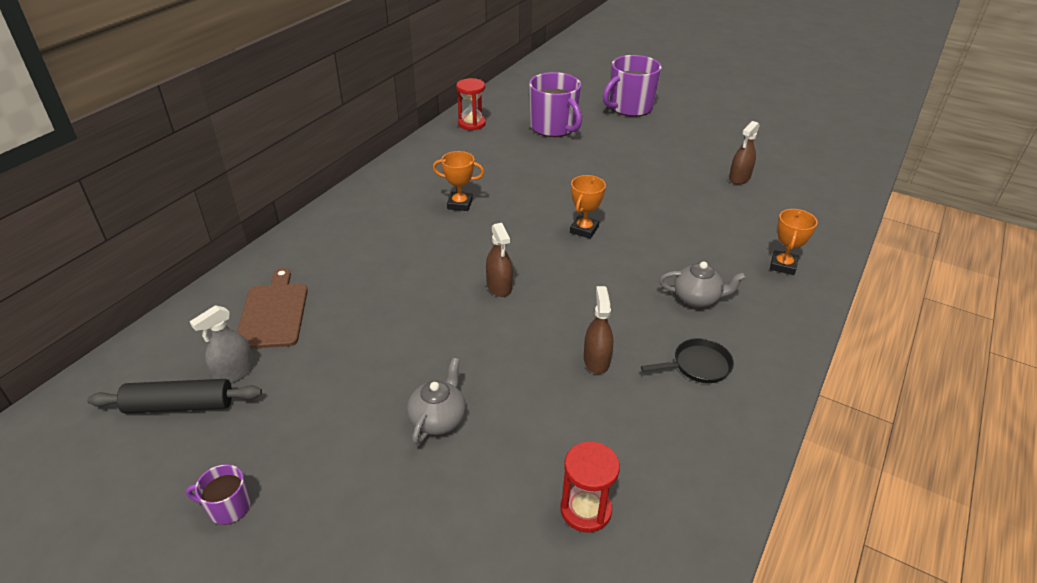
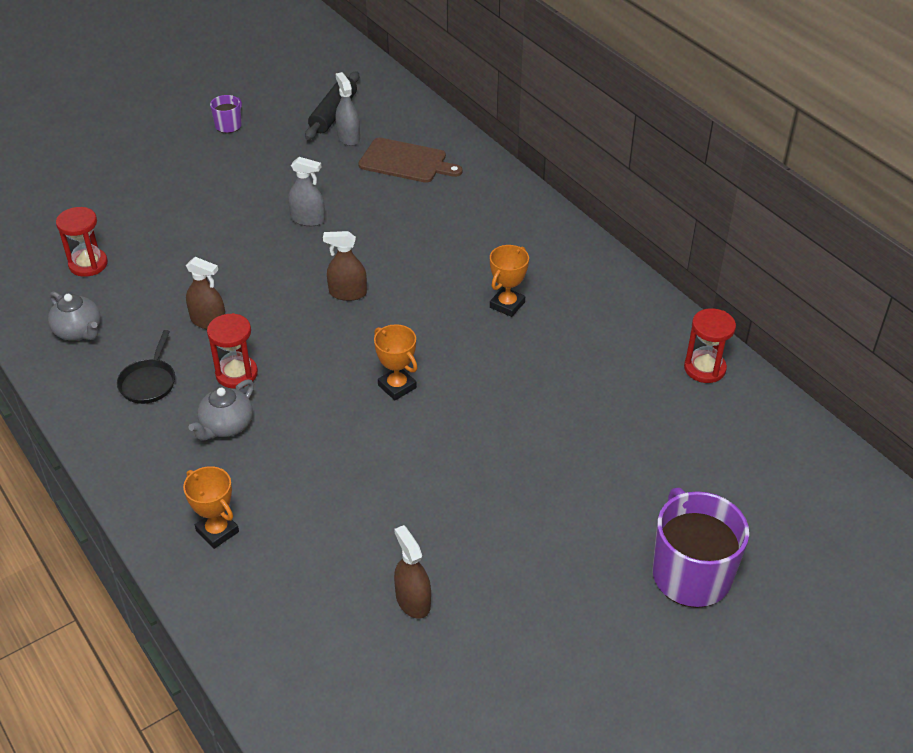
camera: 115 degrees right, 5 degrees up
(405, 350) = (308, 219): none -> grey spray bottle
(438, 419) = (223, 219): grey teapot -> grey teapot (79, 331)
(553, 127) = (658, 450): purple mug -> none
(641, 315) = (236, 374): none -> red hourglass

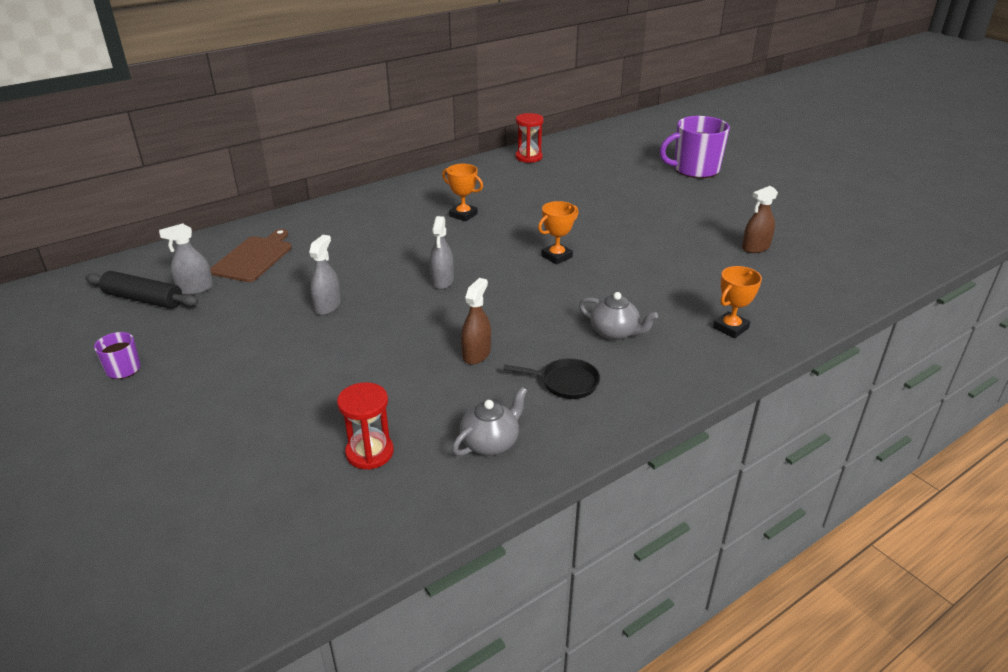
camera: 90 degrees left, 10 degrees down
(236, 374) = (549, 332): red hourglass -> none
(348, 293) = (442, 281): brown spray bottle -> grey spray bottle

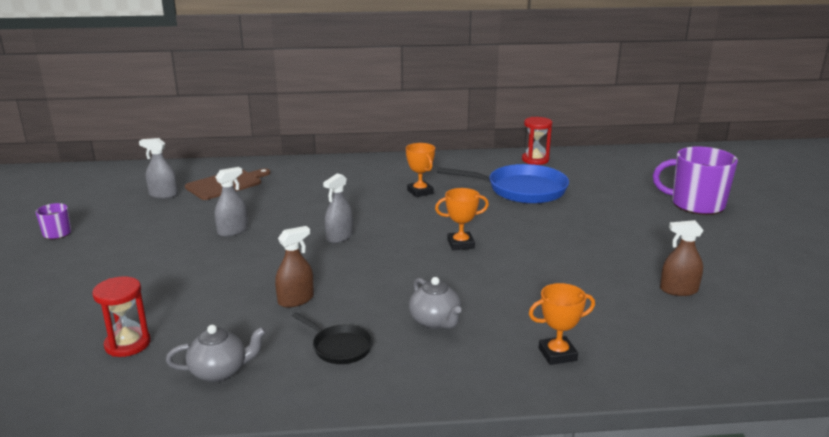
camera: 30 degrees right, 10 degrees down
(144, 299) = (125, 193): black rolling pin -> none
(549, 190) = (521, 190): none -> blue pan

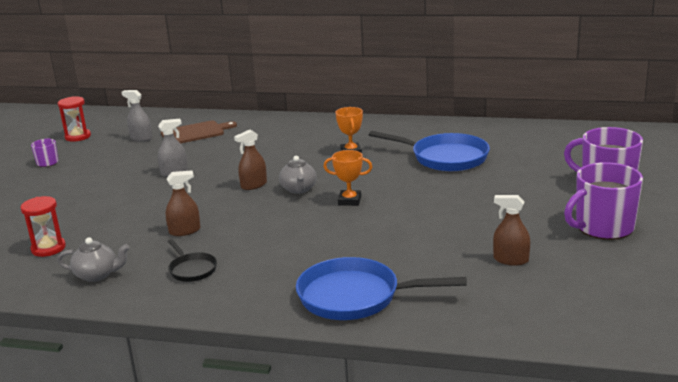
camera: 20 degrees right, 0 degrees up
(339, 237) = (254, 185): grey spray bottle -> brown spray bottle
(435, 321) = (279, 260): grey teapot -> grey teapot (298, 189)
(535, 160) = (483, 130): red hourglass -> red hourglass (78, 137)
(557, 354) = (355, 297): orange trophy -> blue pan
(732, 246) = (603, 227): none -> purple mug

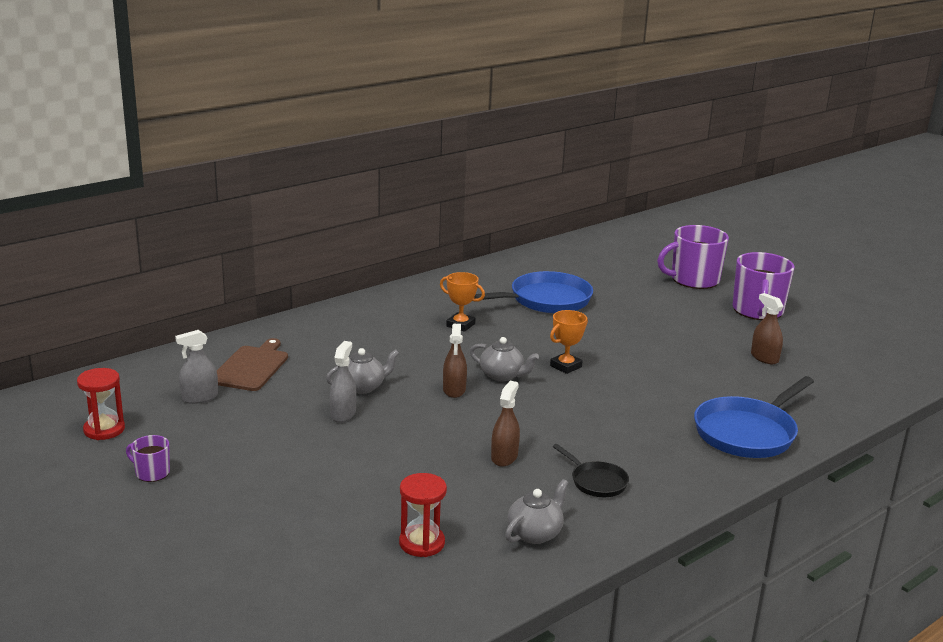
camera: 55 degrees left, 0 degrees up
(191, 269) = (596, 481): black pan -> black pan turned 45 degrees clockwise
(216, 164) = (363, 387): none -> grey teapot
(511, 260) = (764, 358): brown spray bottle -> brown spray bottle turned 90 degrees clockwise

